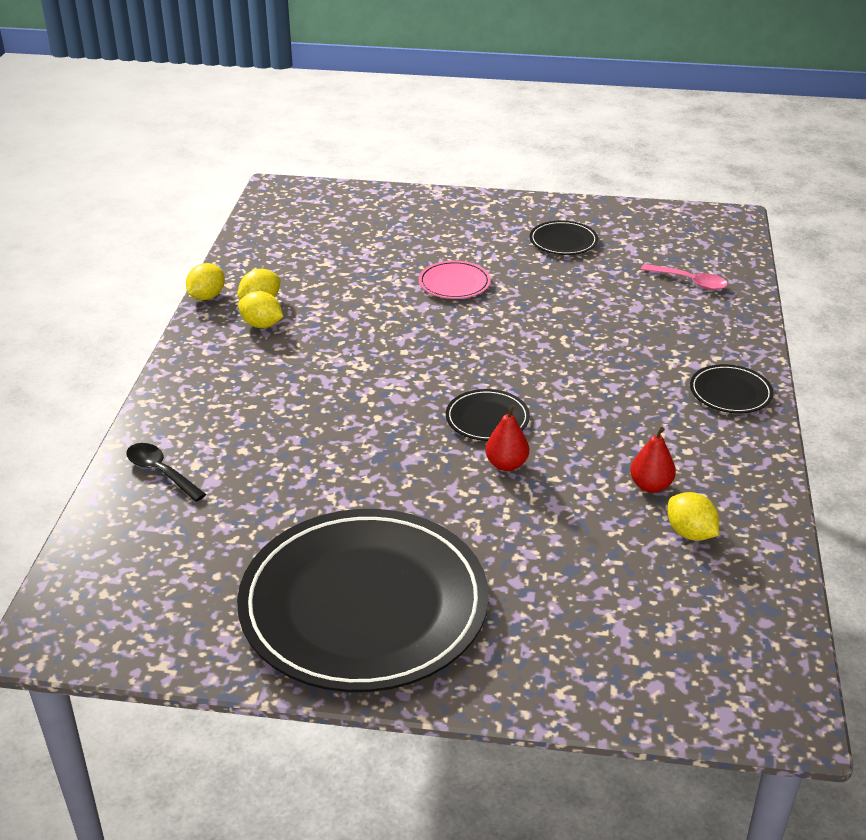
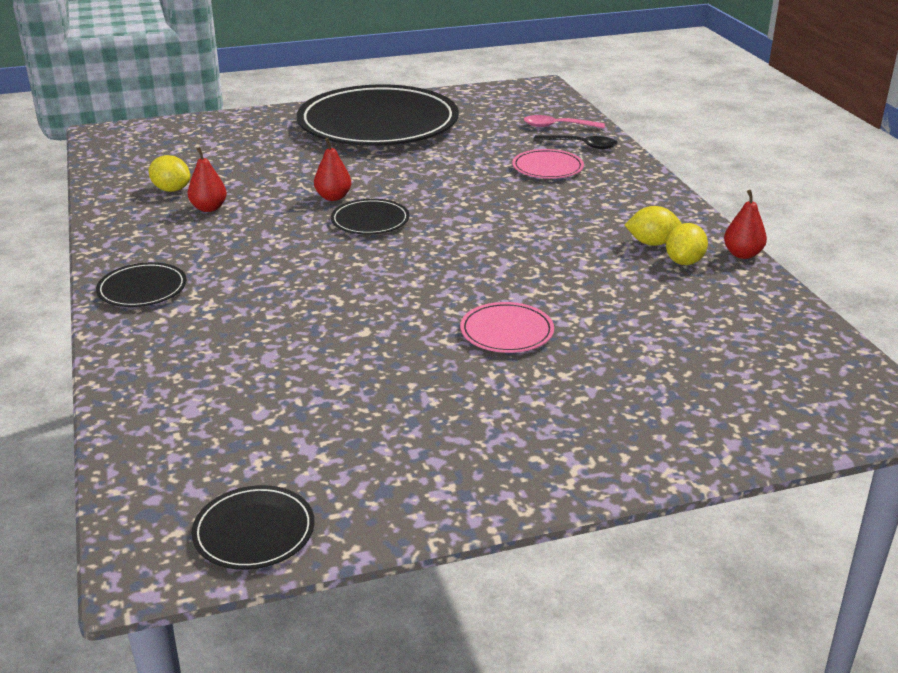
camera: 155 degrees right, 5 degrees down
(207, 296) = (742, 254): yellow lemon -> red pear
(241, 445) = (547, 168): none -> pink plate
(563, 241) = (412, 432): black plate -> black plate (254, 531)
(690, 282) = (205, 410): pink spoon -> pink spoon (557, 126)

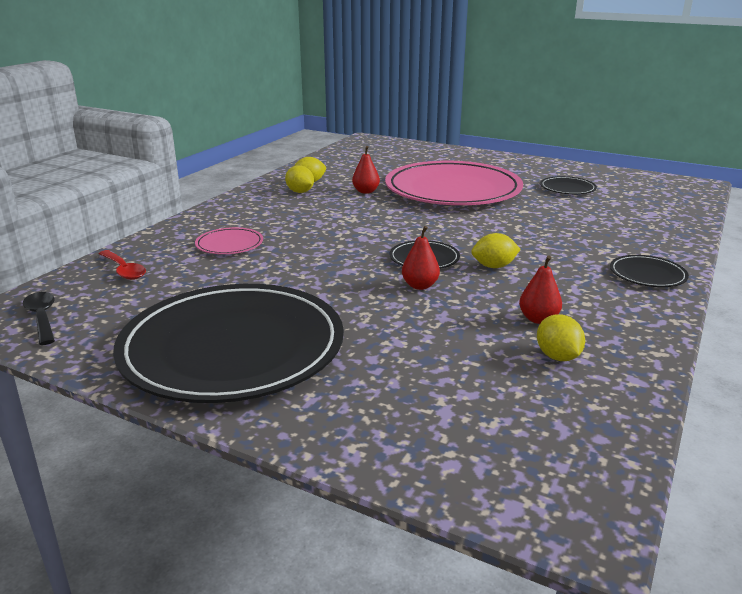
camera: 135 degrees left, 5 degrees down
(254, 531) = (648, 179): black plate -> black plate (567, 188)
(298, 238) = (494, 266): none -> yellow lemon
(506, 332) = (453, 190): pink plate -> pink plate, size x2.47
(557, 126) = (124, 270): pink spoon -> red spoon
(581, 145) = (162, 249): black spoon -> black spoon (42, 318)
(742, 254) = (277, 176): red pear -> red pear (366, 191)

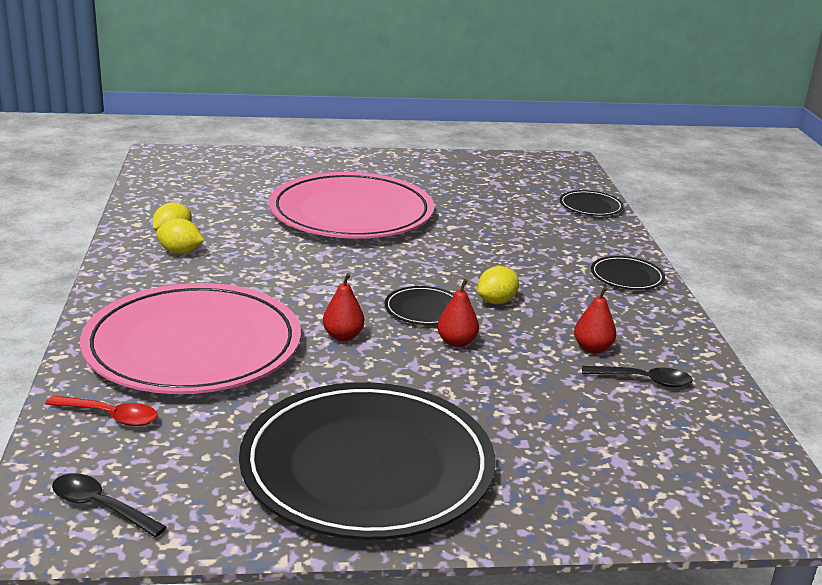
camera: 35 degrees left, 0 degrees up
(229, 244) = (193, 346): pink plate -> pink plate, size x2.47
(366, 191) = (258, 235): red pear -> red pear (343, 336)
(557, 356) = (644, 381): yellow lemon -> black spoon
(567, 188) = (461, 188): black plate -> black plate (590, 206)

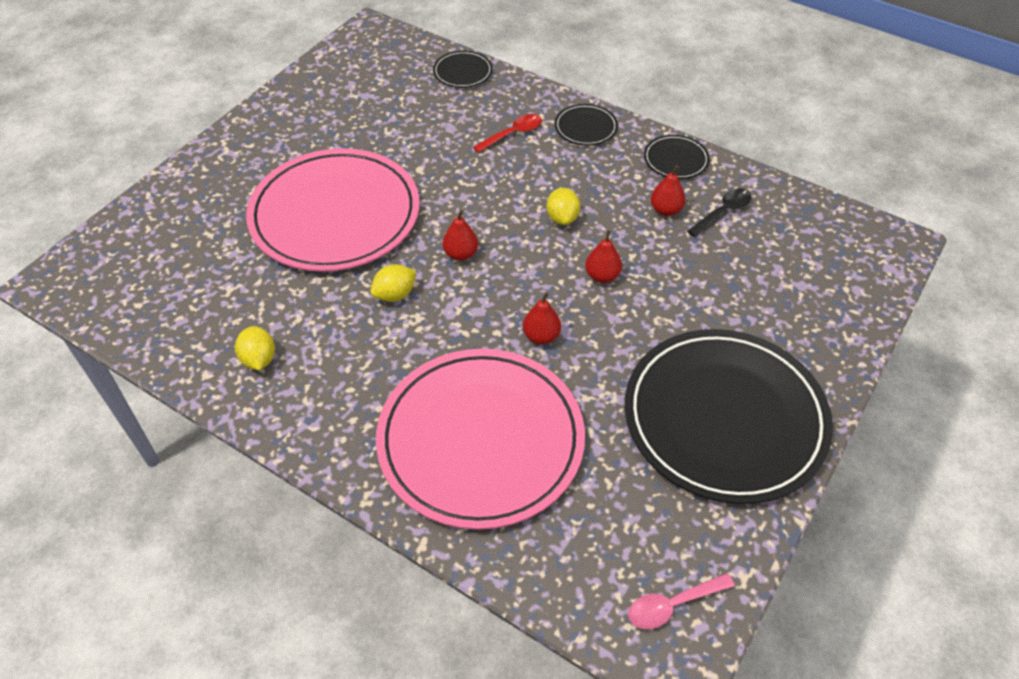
camera: 50 degrees left, 25 degrees up
(100, 507) = (672, 605): black spoon -> pink spoon
(110, 416) = (550, 546): red spoon -> red spoon (513, 134)
(180, 252) = (300, 370): yellow lemon -> yellow lemon (395, 294)
(385, 272) = (461, 254): none -> red pear
(424, 309) = (539, 265): black plate -> black plate (676, 160)

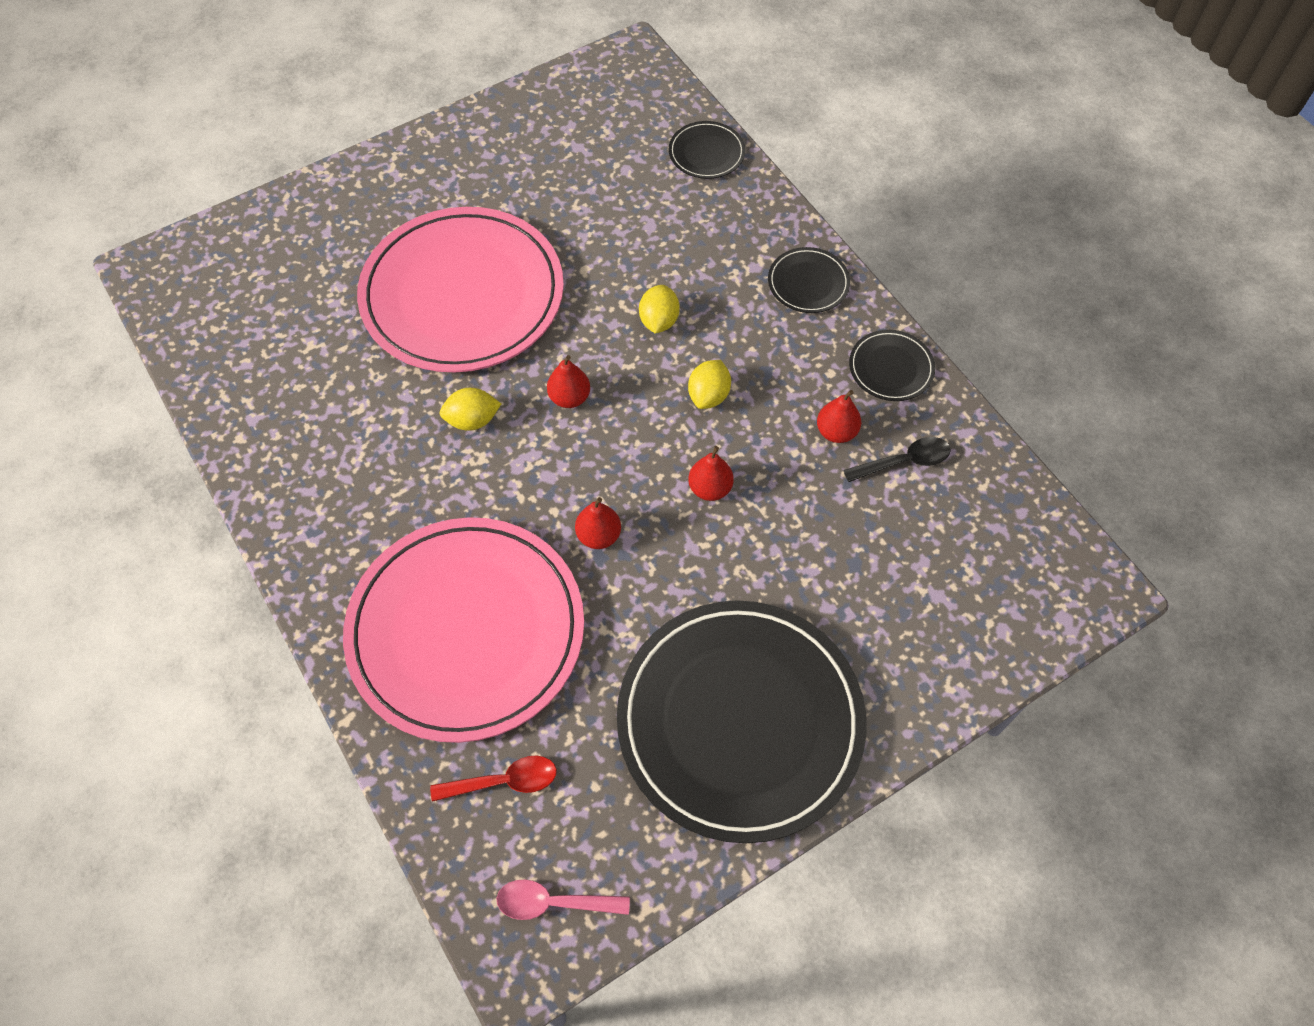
camera: 25 degrees right, 10 degrees up
(259, 359) = (298, 441): yellow lemon -> yellow lemon (659, 321)
(513, 134) = (717, 261): red spoon -> red spoon (504, 781)

